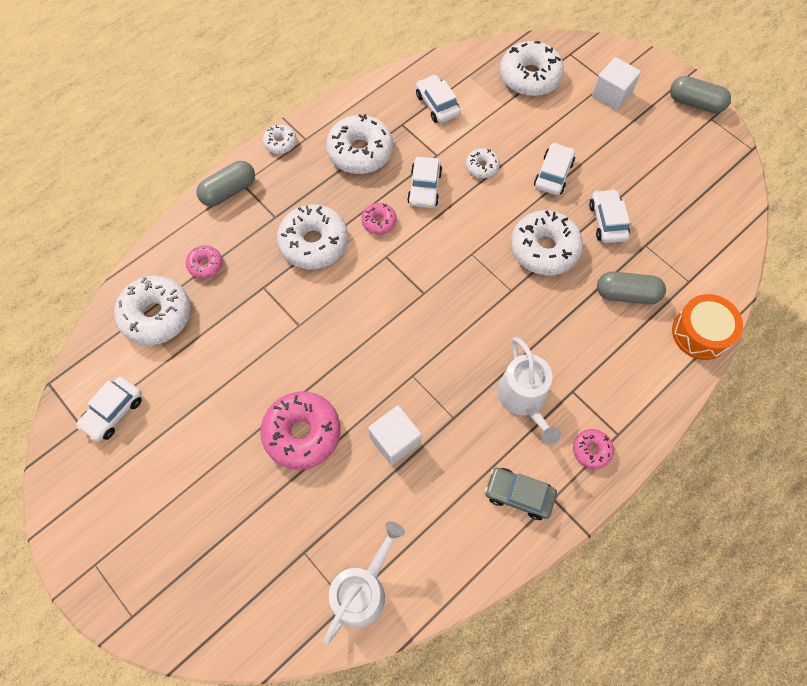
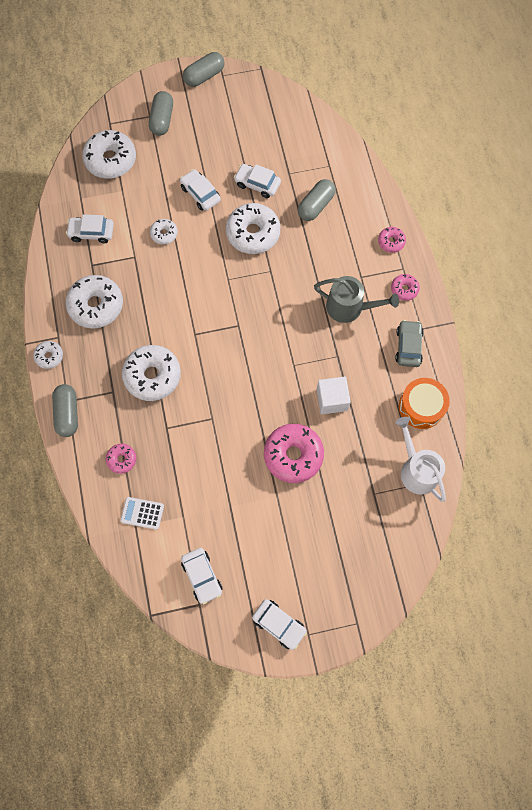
camera: 60 degrees left, 5 degrees up
(156, 315) = (142, 513): white donut -> white calculator
(379, 222) = (164, 324): pink donut -> pink donut (391, 242)
(424, 188) = (156, 280): white car -> white car (279, 624)
(519, 495) = (408, 346): grey car -> grey car turned 135 degrees clockwise
(524, 398) = (349, 307): white watering can -> grey watering can
(611, 94) = (162, 120): white cube -> grey capsule
(700, 333) = (367, 182): orange drum -> orange drum (421, 407)

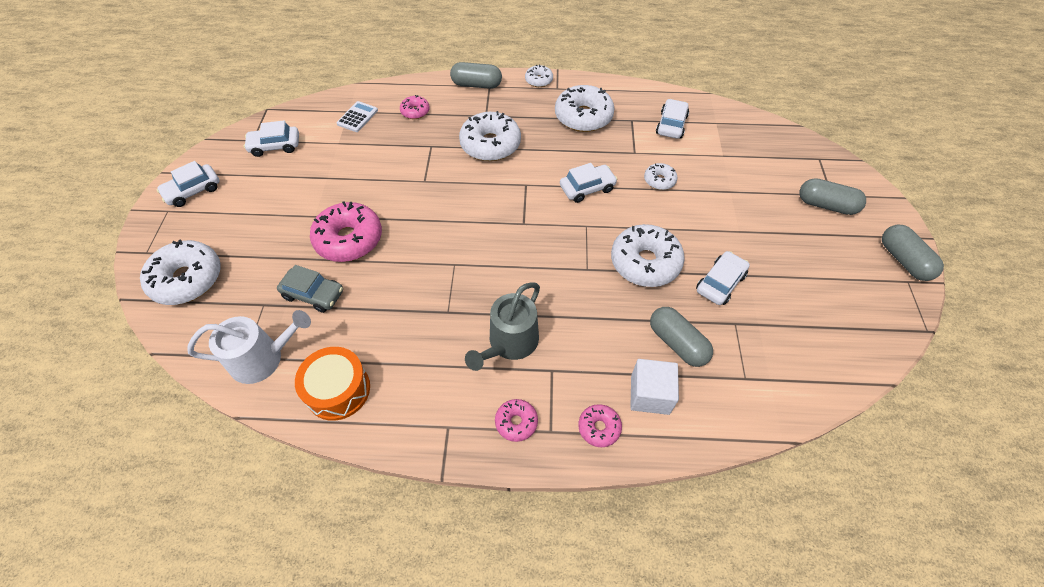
camera: 105 degrees right, 15 degrees down
(111, 160) = (766, 152): white donut -> white donut (187, 279)
(200, 194) = (711, 222): white car -> white car (587, 188)
(332, 400) = (394, 291): white cube -> white cube (650, 394)
(408, 346) = (428, 400): grey car -> grey car (313, 294)

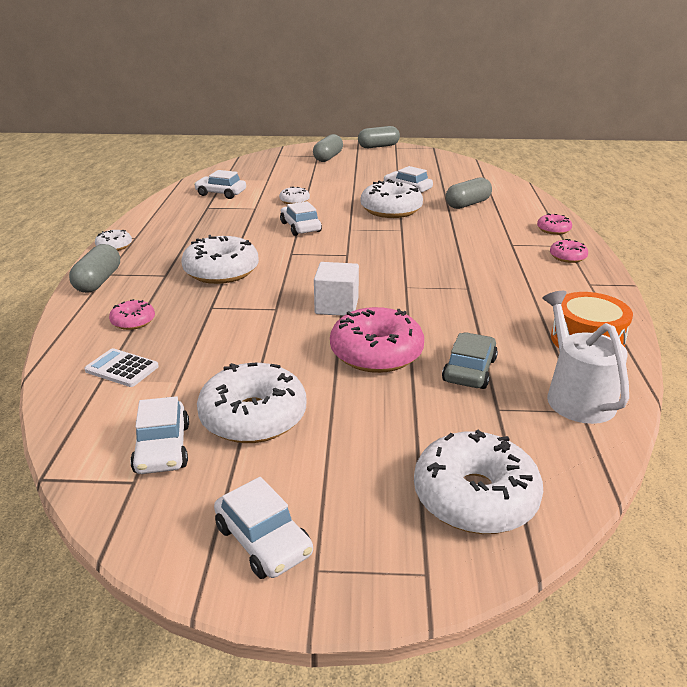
camera: 90 degrees left, 25 degrees down
(510, 343) = (492, 260): grey watering can -> none
(583, 117) = (192, 226): white donut -> white donut (253, 417)
(650, 394) = (516, 214): white cube -> white cube (336, 306)

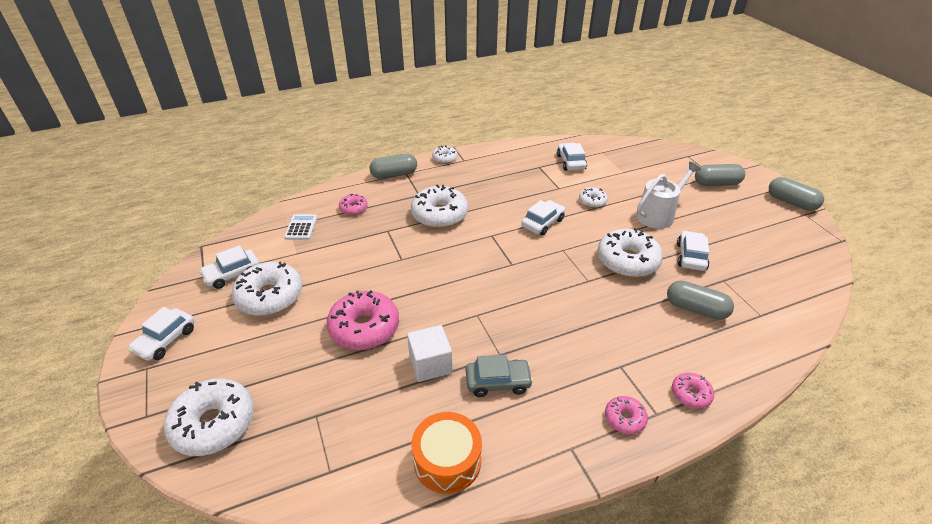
camera: 65 degrees right, 10 degrees up
(336, 306) = (421, 286): white cube -> white cube (430, 364)
(469, 370) = (362, 387): grey car -> grey car (498, 382)
(576, 396) = (350, 465): white watering can -> white watering can (658, 215)

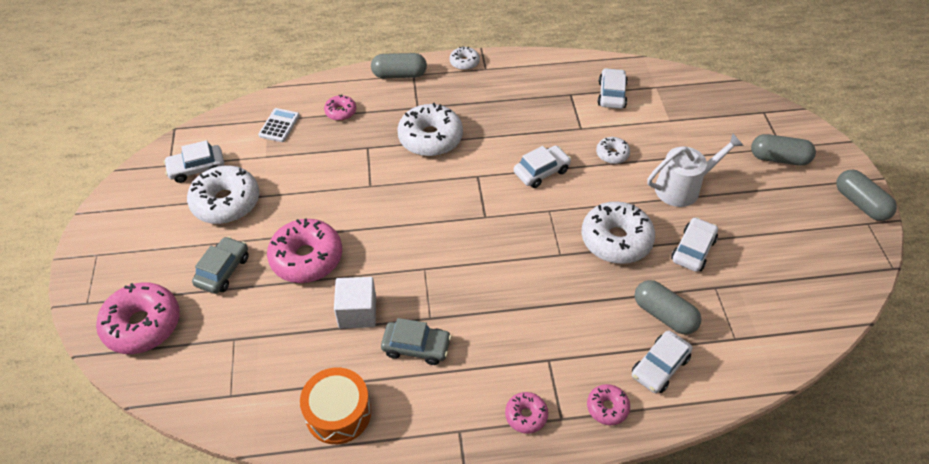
camera: 15 degrees right, 10 degrees up
(165, 340) = (119, 229): white car -> white car (659, 367)
(214, 424) = (142, 325): white donut -> pink donut
(285, 355) = (223, 270): none -> grey car

